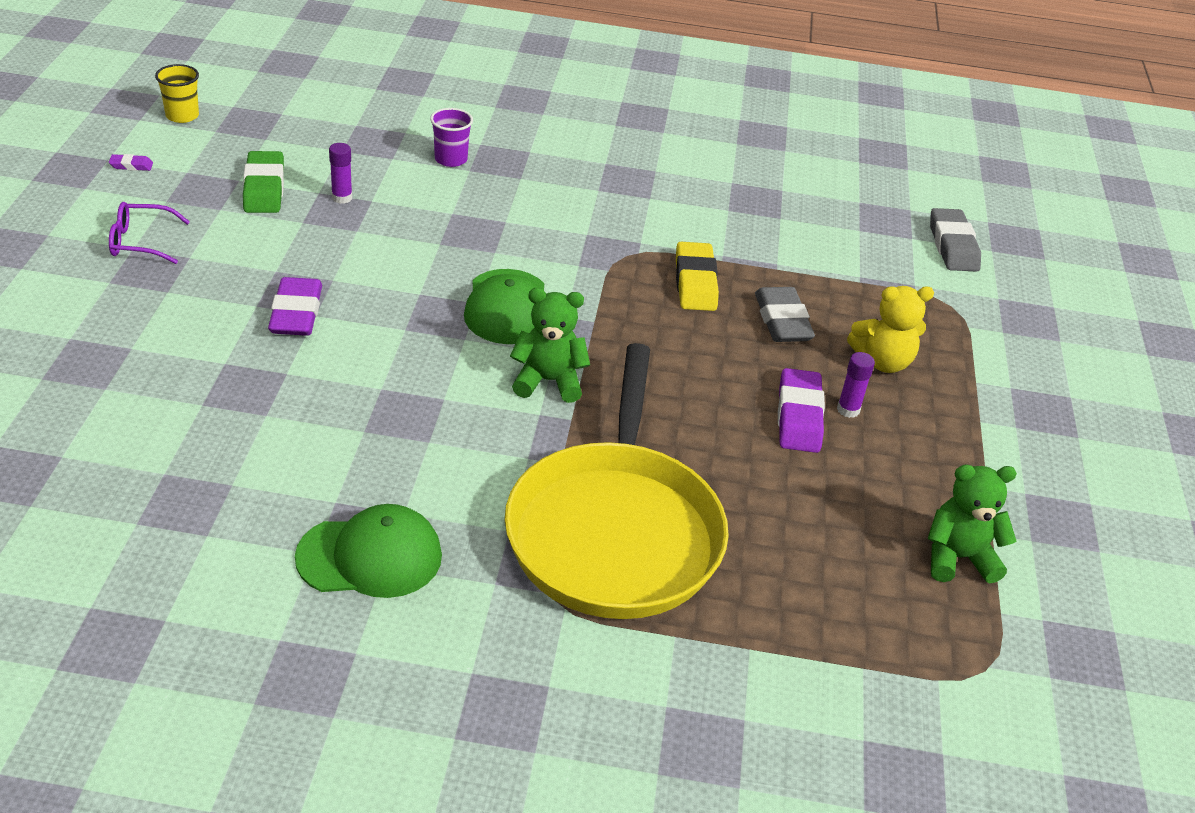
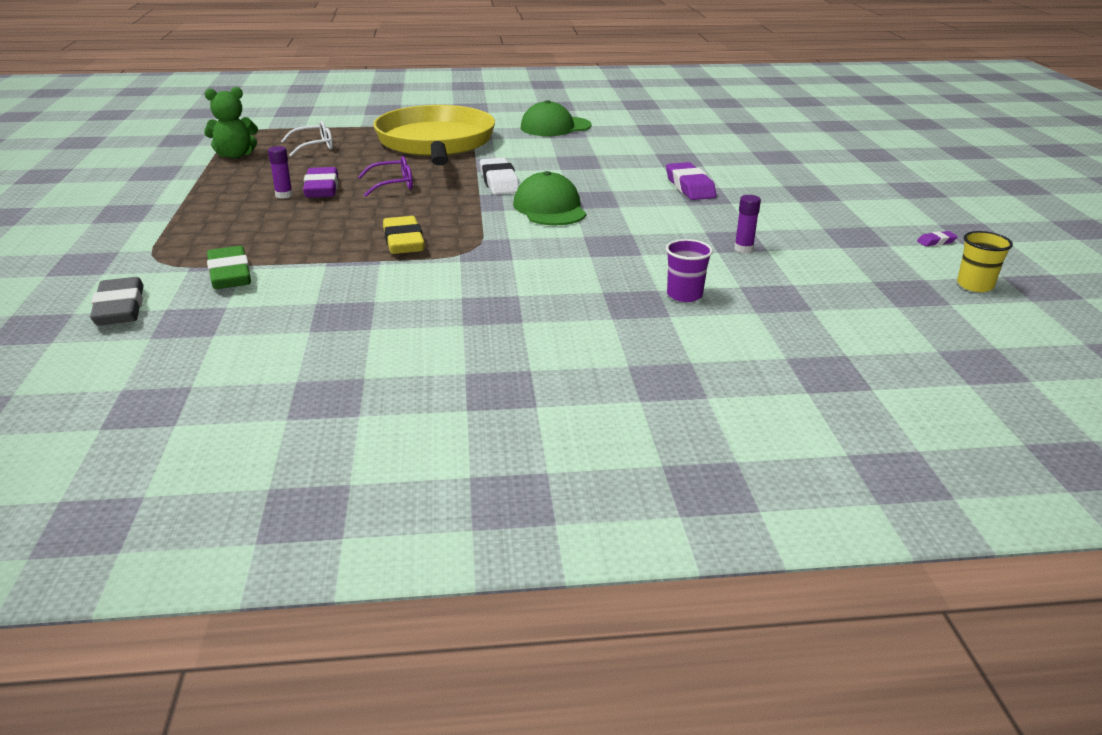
camera: 170 degrees right, 10 degrees down
(140, 242) = (842, 203): purple glasses -> purple glasses (393, 185)
(264, 188) = (812, 245): green eraser -> green eraser (230, 275)
(548, 381) = (499, 182): green teddy bear -> white eraser
(782, 321) = (326, 230): grey eraser -> none
(829, 566) = (314, 146): none -> white glasses
(882, 361) = (246, 220): yellow teddy bear -> none

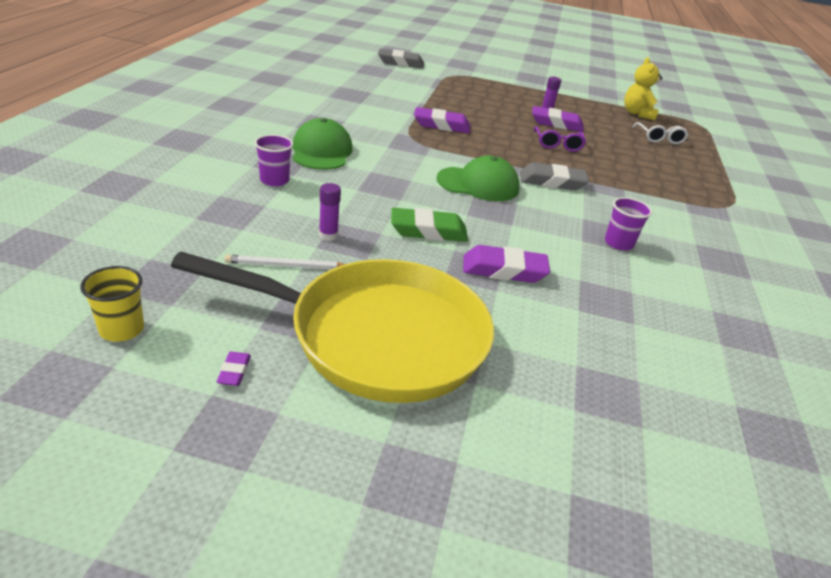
camera: 105 degrees right, 5 degrees up
(230, 275) = (424, 83): green eraser -> green eraser (428, 231)
(235, 155) = (637, 114): green teddy bear -> yellow teddy bear
(403, 242) = (441, 125): yellow eraser -> purple eraser
(436, 143) = (669, 182): yellow pan -> yellow pan (377, 337)
(499, 182) = (552, 182): white eraser -> grey eraser
(555, 127) = (740, 258): green cap -> green cap (321, 151)
(588, 157) = (618, 243): none -> purple cup
(811, 254) = (287, 266): none -> white pencil

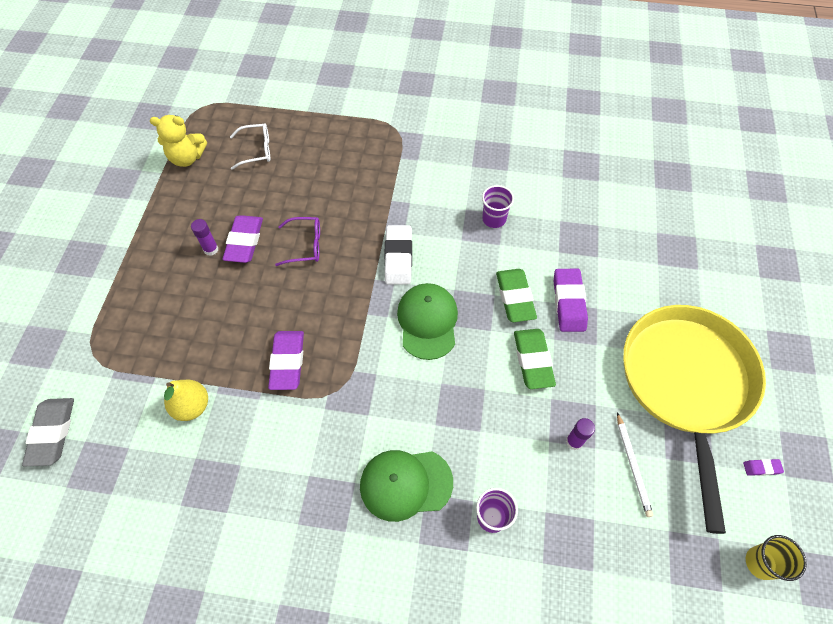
camera: 90 degrees left, 25 degrees up
(410, 95) = (192, 406): none -> yellow pear
(509, 236) = (515, 298): none -> green eraser
(552, 182) = (398, 257): grey eraser -> white eraser

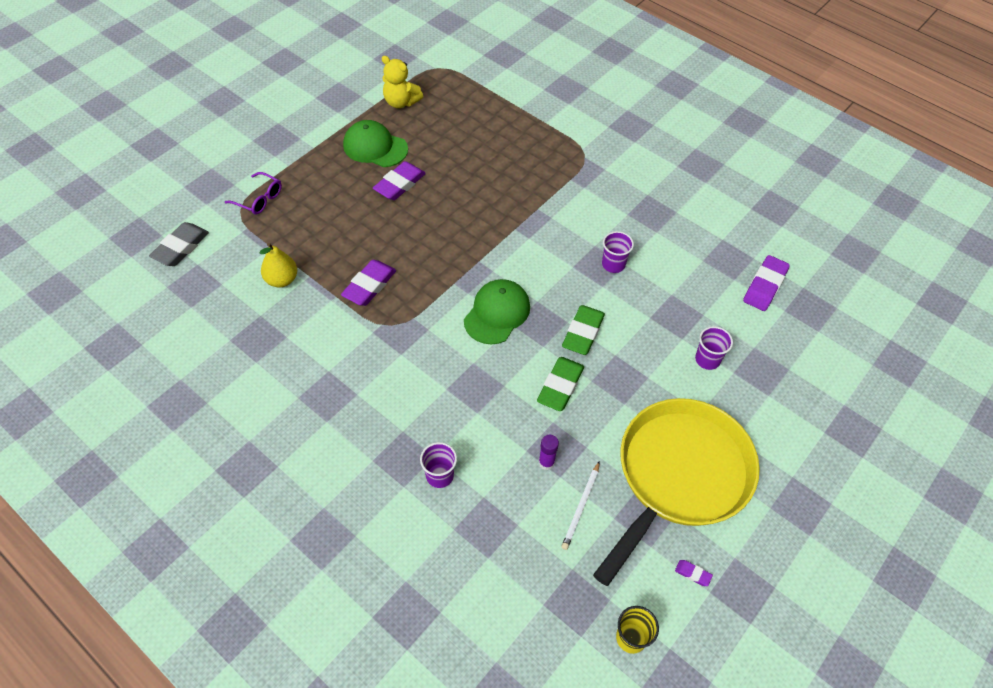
camera: 30 degrees right, 5 degrees down
(211, 249) = (371, 178): purple glue stick -> none
(257, 150) = (458, 120): white glasses -> none
(305, 245) = (444, 209): purple glasses -> purple glasses (259, 199)
(398, 257) = (510, 254): white eraser -> none
(405, 484) = (393, 416): green cap -> green cap (375, 147)
(569, 302) = (626, 360): purple eraser -> purple eraser (764, 286)
(630, 264) = (707, 359): none -> purple cup

